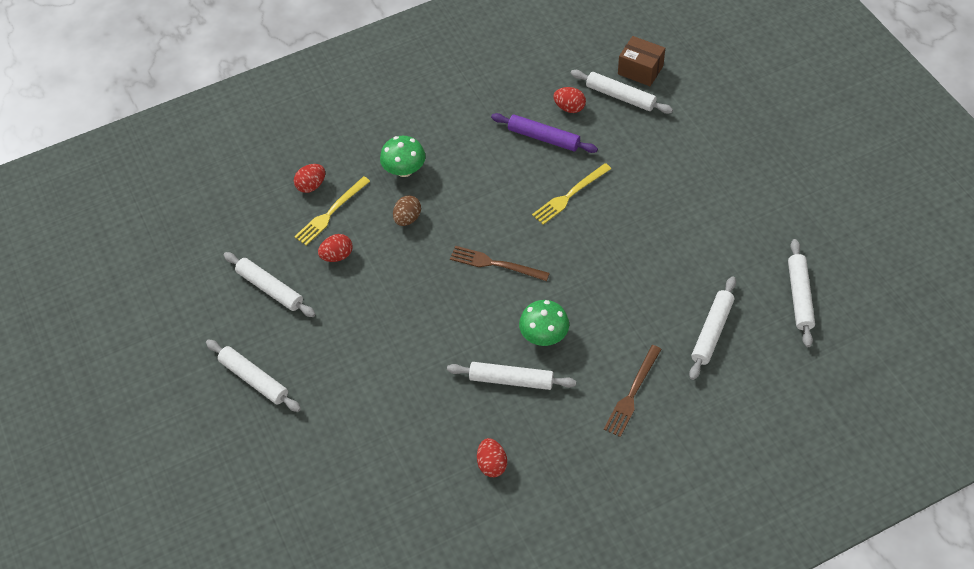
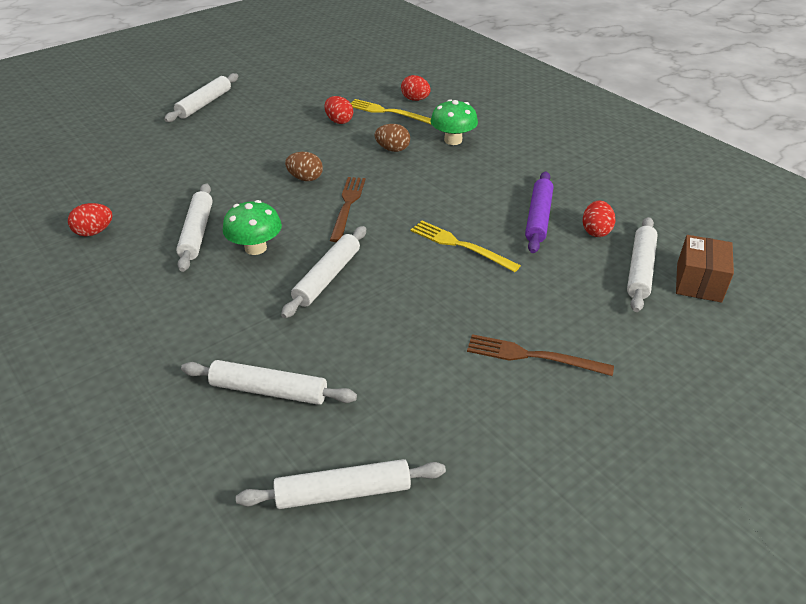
camera: 75 degrees right, 15 degrees down
(270, 288) = (298, 97): white rolling pin -> white rolling pin (327, 277)
(441, 292) = (305, 178): none -> brown egg
(632, 393) = (173, 324): brown fork -> brown fork (533, 356)

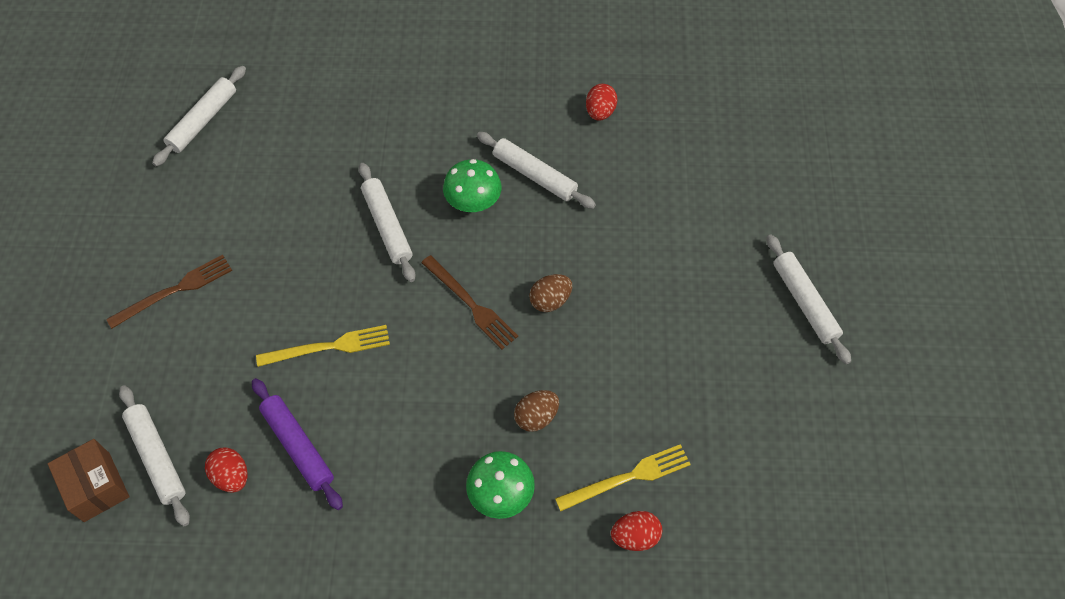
camera: 130 degrees right, 20 degrees up
(269, 391) = (312, 129): white rolling pin -> none
(339, 121) = (647, 409): red egg -> none

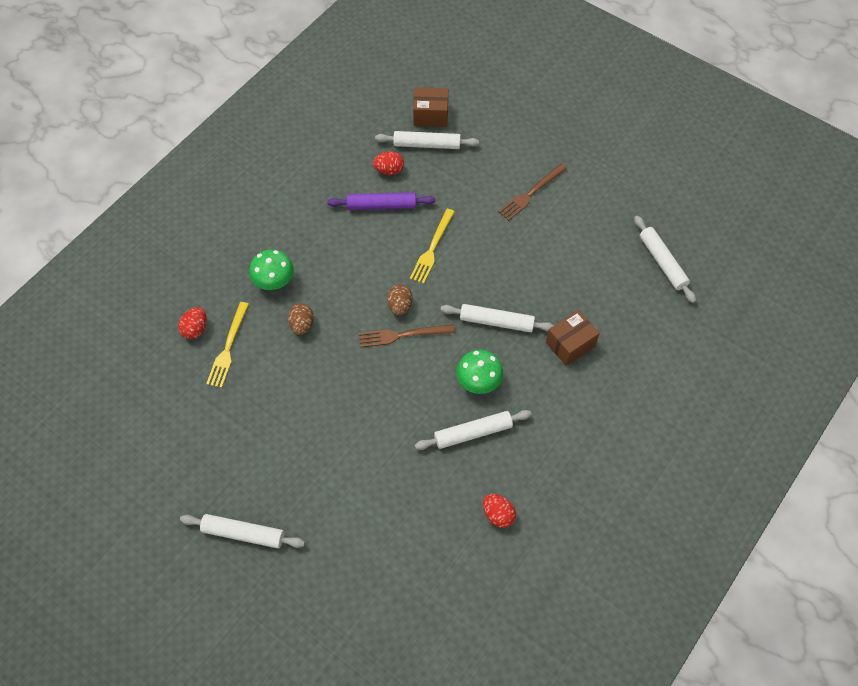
camera: 125 degrees right, 0 degrees up
(175, 290) = (531, 193): brown fork -> brown fork turned 45 degrees clockwise
(368, 149) = (570, 344): none -> brown box
(550, 301) = (369, 380): brown egg -> brown egg (400, 306)

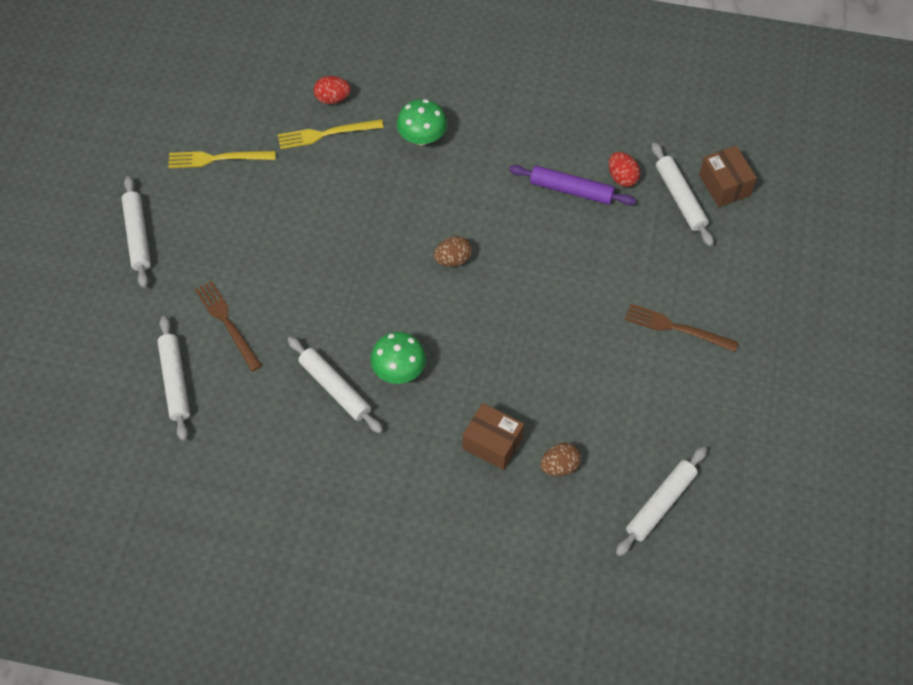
camera: 65 degrees right, 0 degrees up
(302, 325) = (384, 183): brown egg -> brown egg (559, 466)
(381, 205) = (571, 190): purple rolling pin -> purple rolling pin turned 45 degrees counterclockwise
(402, 335) = (419, 277): brown fork -> brown fork (227, 323)
(432, 248) = (543, 260): yellow fork -> yellow fork (217, 158)
(496, 322) = (482, 358): white rolling pin -> white rolling pin (175, 381)
(498, 515) = (251, 448): red egg -> none

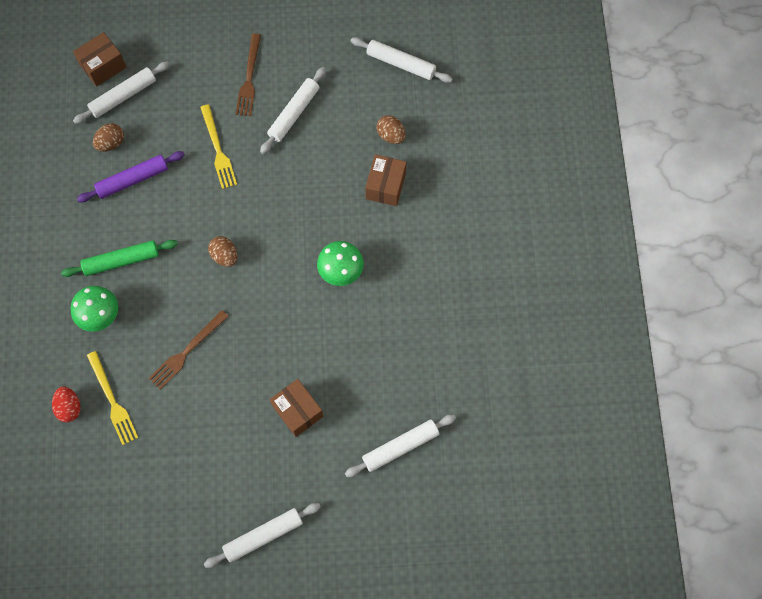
camera: 105 degrees left, 10 degrees up
(217, 158) = (161, 492): yellow fork -> yellow fork (218, 149)
(227, 323) = (333, 422): brown fork -> brown fork (187, 351)
(253, 292) = (297, 411): none -> brown box
(335, 388) = (371, 315): white rolling pin -> white rolling pin (294, 113)
(477, 165) = (121, 261): none -> green rolling pin
(571, 190) = (132, 180): purple rolling pin -> purple rolling pin turned 60 degrees clockwise
(622, 177) = (111, 143): red egg -> brown egg

